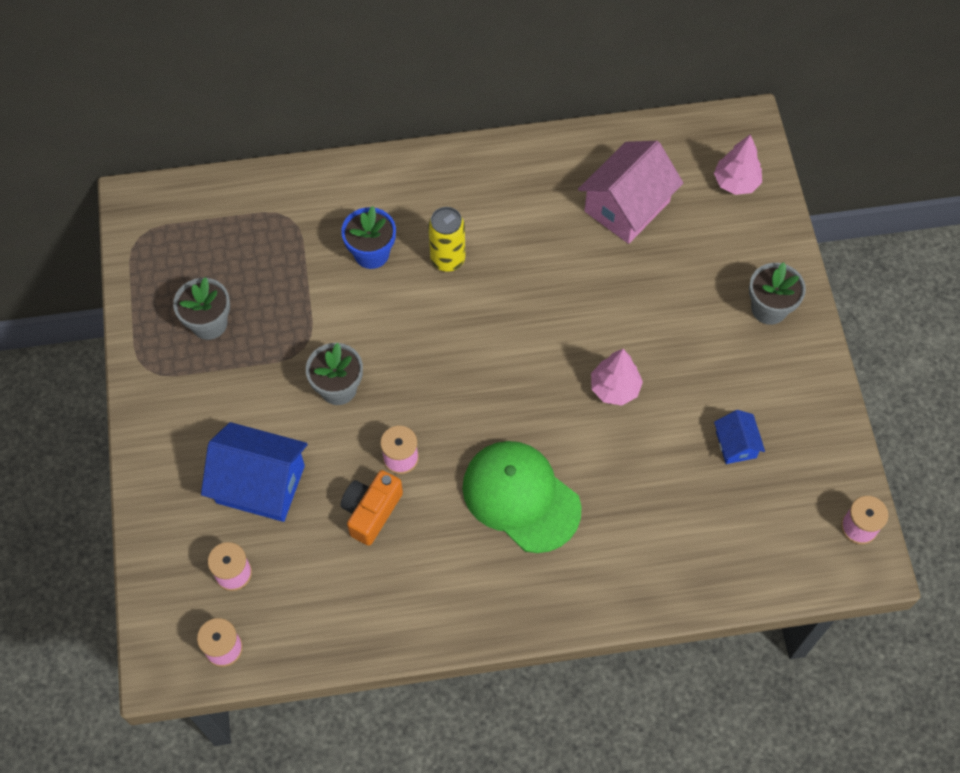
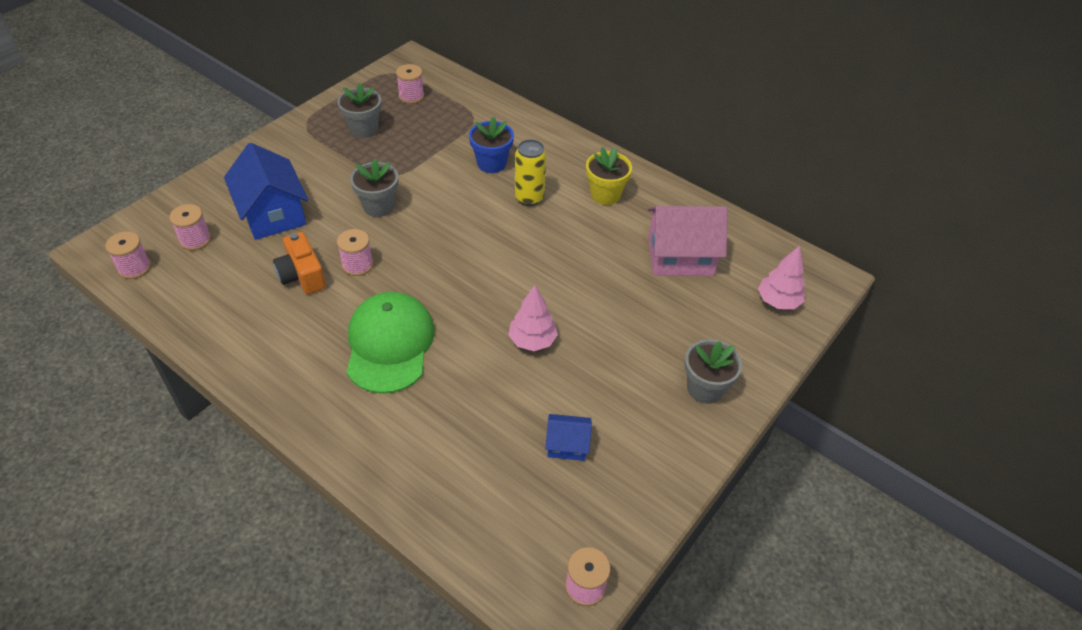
camera: 45 degrees right, 15 degrees down
(199, 245) = (411, 96): none -> pink spool
(371, 511) = (302, 275): orange camera -> orange camera turned 105 degrees counterclockwise
(502, 198) = (605, 194): none -> yellow flower pot
(736, 444) = (567, 445): blue house -> blue house turned 60 degrees clockwise

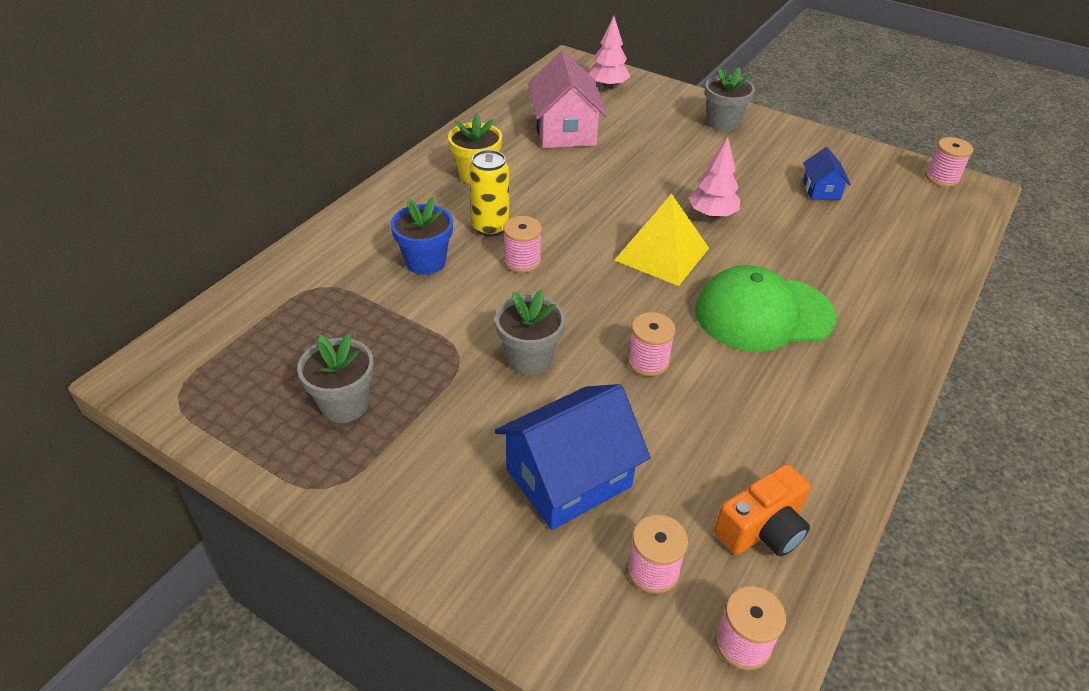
camera: 95 degrees left, 5 degrees down
(302, 275) = (685, 414): orange camera -> orange camera (762, 529)
(411, 96) = (255, 359): pink spool -> pink spool (522, 261)
(479, 294) = (662, 254): none -> yellow pyramid

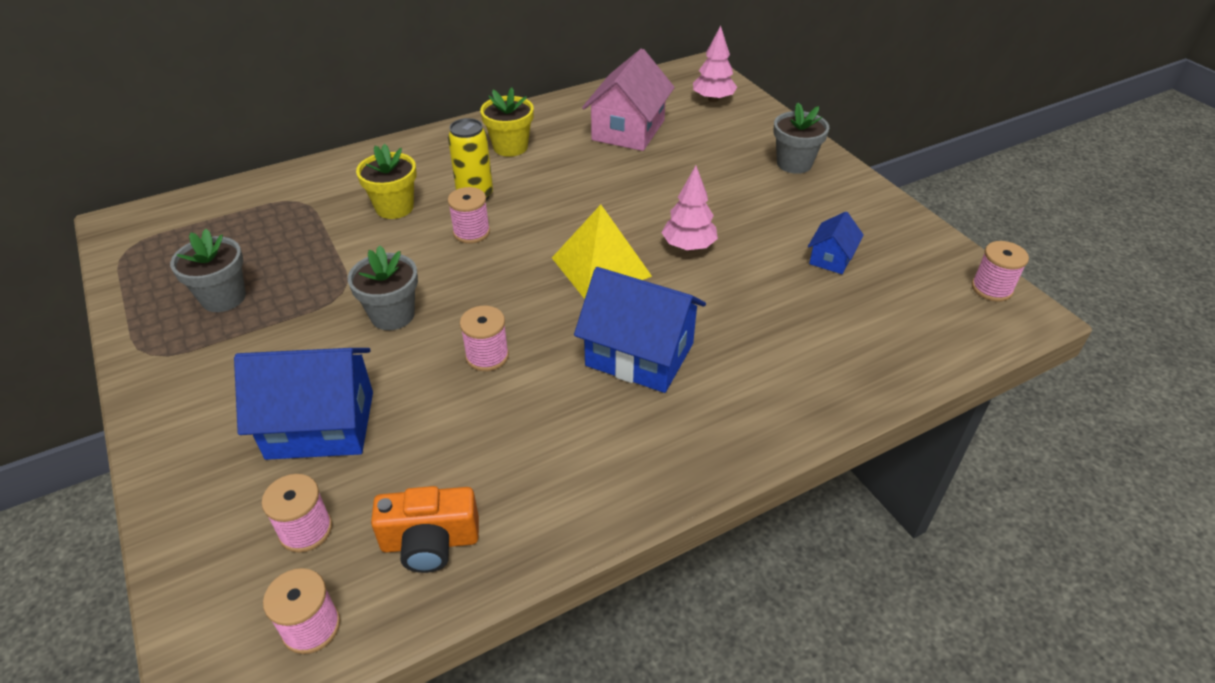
camera: 30 degrees right, 0 degrees up
(425, 262) = (394, 207): blue flower pot -> yellow flower pot
(763, 314) = (639, 354): green cap -> blue house

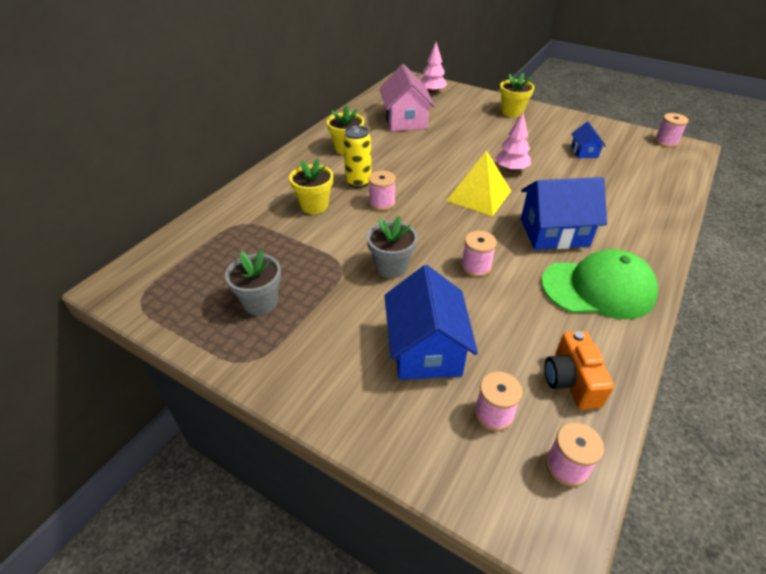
camera: 30 degrees left, 0 degrees up
(321, 425) = (426, 349): blue house -> blue house turned 60 degrees counterclockwise
(430, 542) = (571, 381): orange camera -> orange camera turned 120 degrees clockwise
(605, 451) = (598, 288): none -> green cap
(794, 163) = (512, 112): grey flower pot -> yellow flower pot

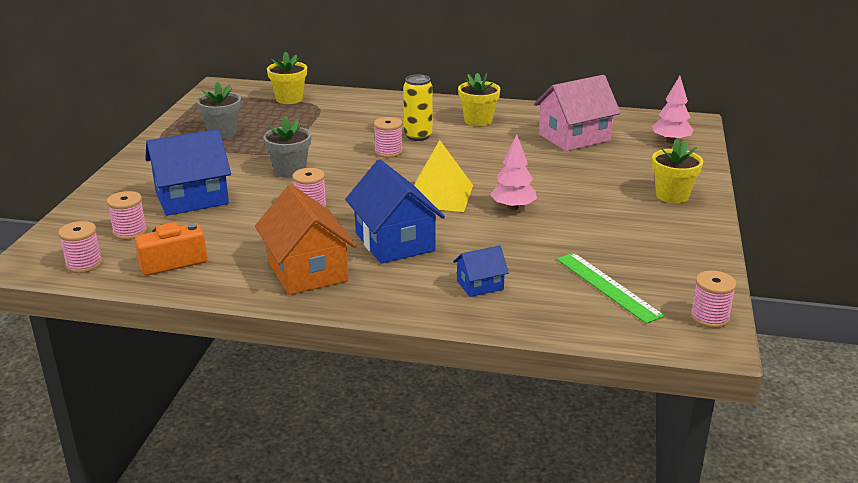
camera: 70 degrees right, 15 degrees down
(314, 205) = (363, 126): yellow flower pot -> yellow flower pot (289, 99)
(584, 152) = (606, 252): blue house -> blue house (480, 285)
(598, 288) = (307, 271): green cap -> orange house
(629, 163) = (607, 287): none -> green ruler

